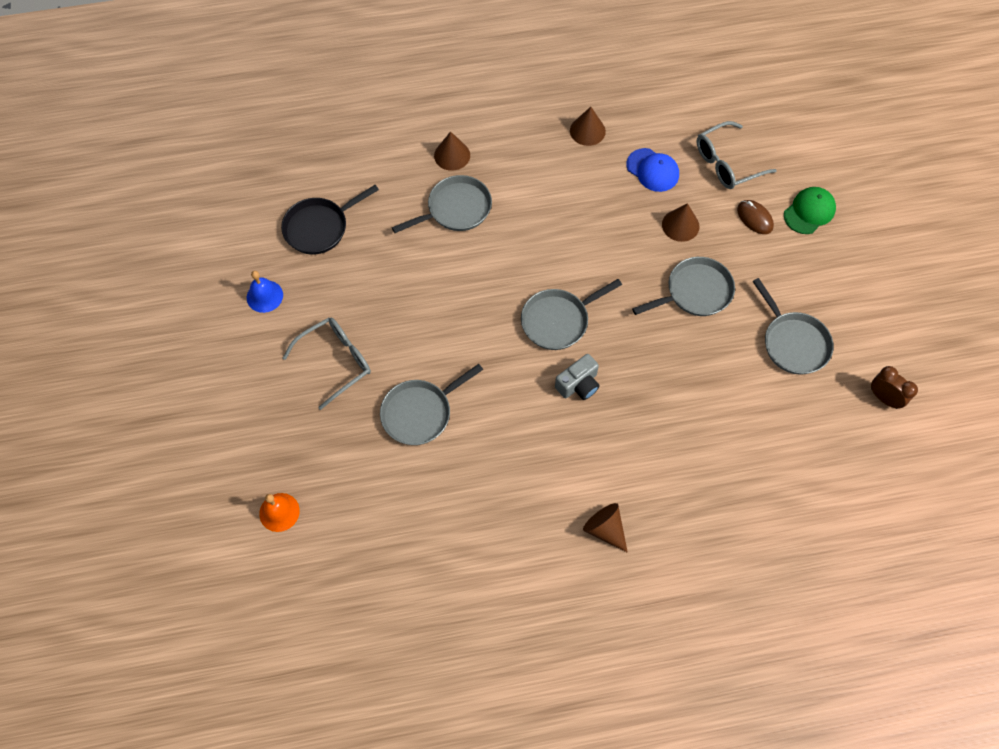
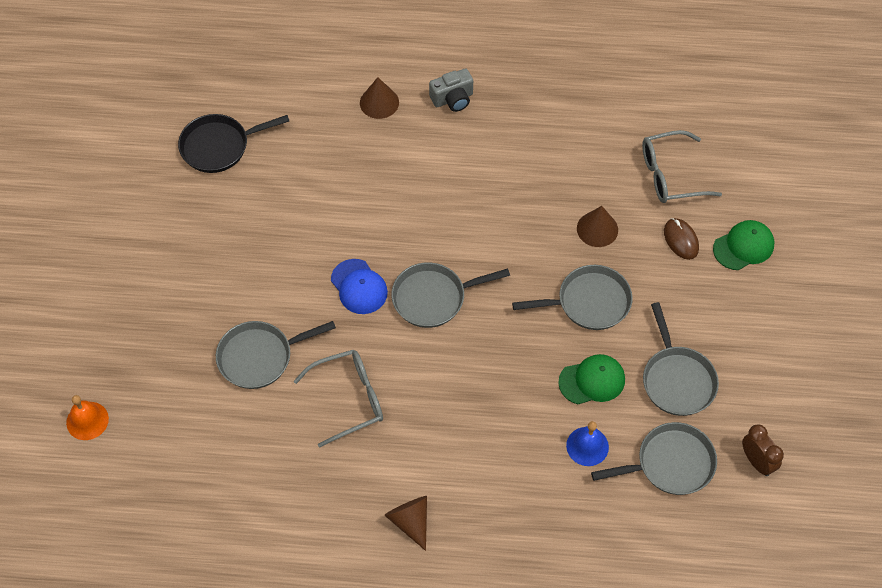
camera: 15 degrees right, 5 degrees down
(264, 296) = (141, 203): blue bell -> blue bell (587, 446)
(335, 362) = (191, 286): grey glasses -> grey glasses (348, 399)
(455, 209) = (364, 159): grey pan -> grey pan (670, 463)
(578, 384) = (432, 368): grey camera -> grey camera (453, 99)
(587, 131) = (531, 108): brown cone -> none
(652, 170) = (587, 164): blue cap -> blue cap (359, 287)
(721, 361) = (592, 381): none -> green cap

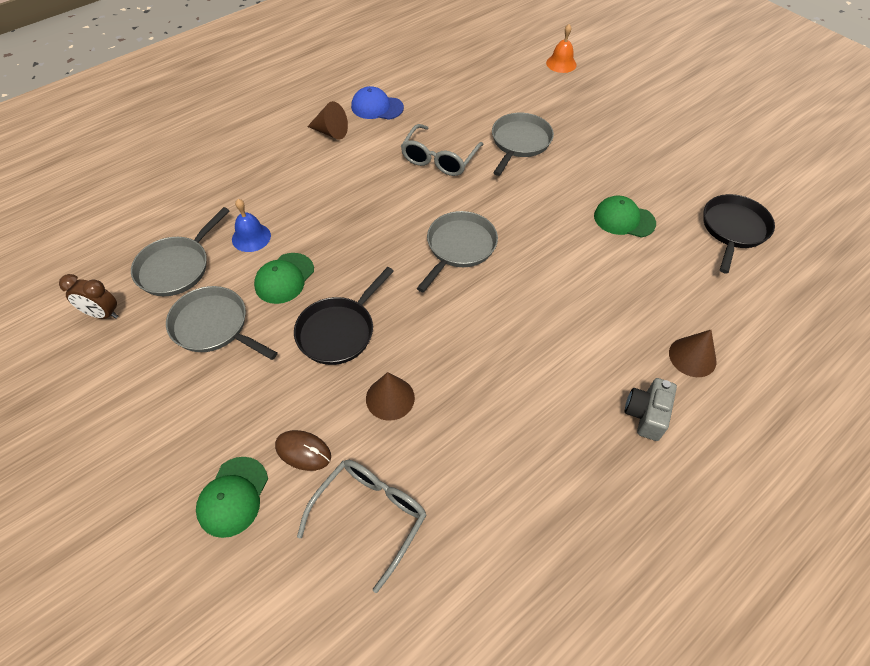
camera: 135 degrees right, 5 degrees down
(282, 217) = (624, 219): none -> green cap
(359, 287) = (516, 218): blue cap -> blue cap (377, 107)
(589, 302) = (339, 331): grey pan -> black pan

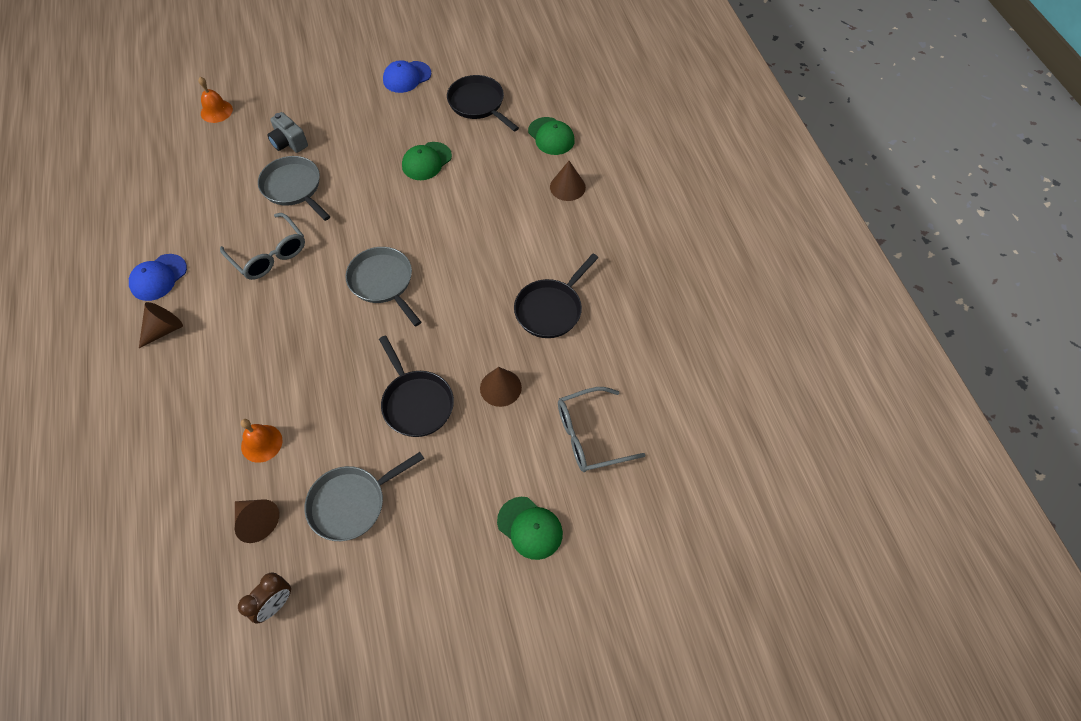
camera: 65 degrees left, 5 degrees up
(177, 267) = (257, 521): grey pan -> brown cone
(251, 237) = (261, 443): blue bell -> orange bell
(284, 278) = (331, 428): green cap -> green cap (551, 136)
(303, 451) = (515, 465): brown mouse -> none
(370, 517) = (590, 436): grey glasses -> grey glasses turned 75 degrees counterclockwise
(514, 407) = (551, 309): none -> black pan
(646, 415) = (596, 236): grey camera -> grey camera (289, 143)
(713, 161) = (407, 77): none -> blue cap

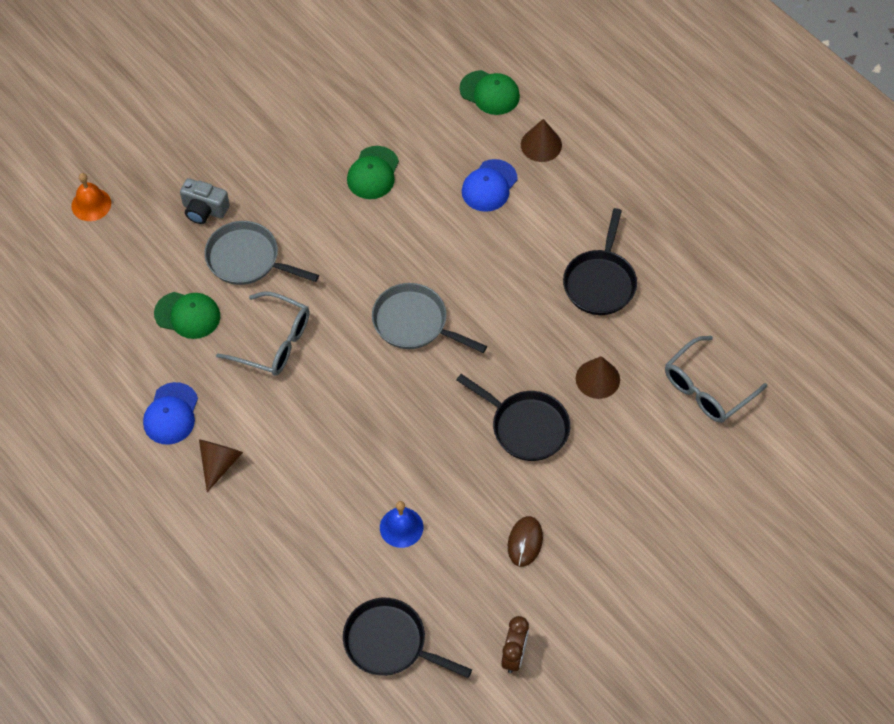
camera: 25 degrees left, 0 degrees up
(257, 521) = (447, 596): brown cone -> none
(261, 443) = (401, 527): orange bell -> blue bell
(351, 503) = (525, 542): grey pan -> brown mouse
(407, 77) = (284, 80): blue cap -> blue cap (489, 186)
(478, 104) = (387, 83): black pan -> black pan (390, 643)
(530, 528) = (700, 492): green cap -> green cap (187, 315)

